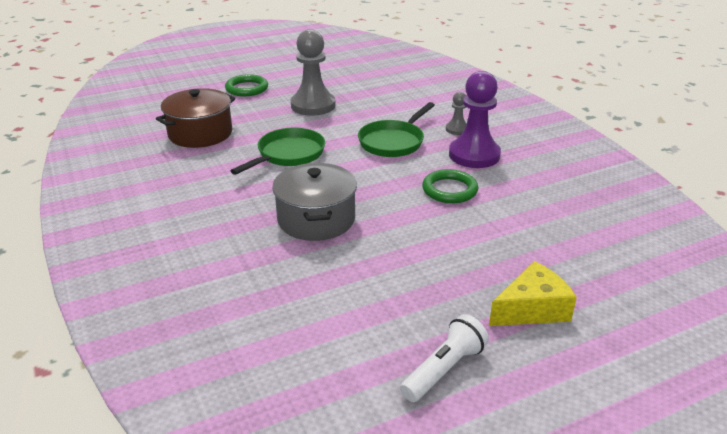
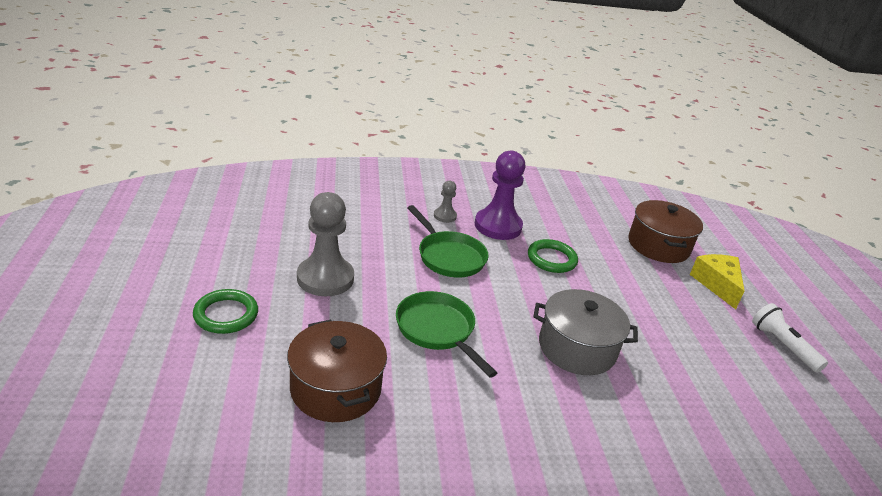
camera: 75 degrees left, 0 degrees up
(570, 256) = (658, 245): none -> brown pot

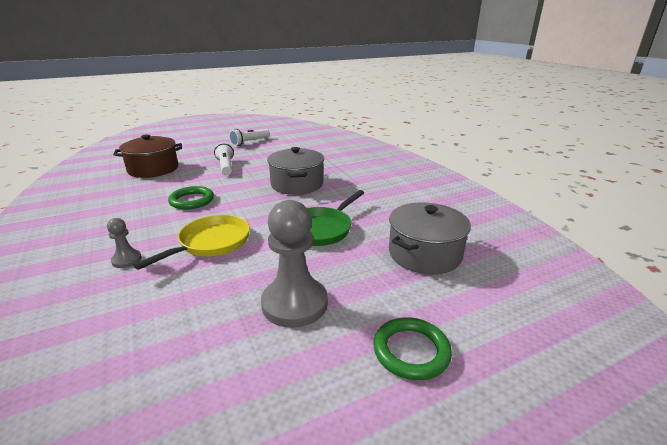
camera: 105 degrees left, 5 degrees down
(336, 389) = (424, 254): brown pot -> grey pot
(449, 256) = (211, 243): green pan -> yellow pan
(498, 226) = (141, 228): purple pawn -> none
(660, 300) = (226, 166): none -> white flashlight
(717, 284) = (197, 154): yellow cheese -> none

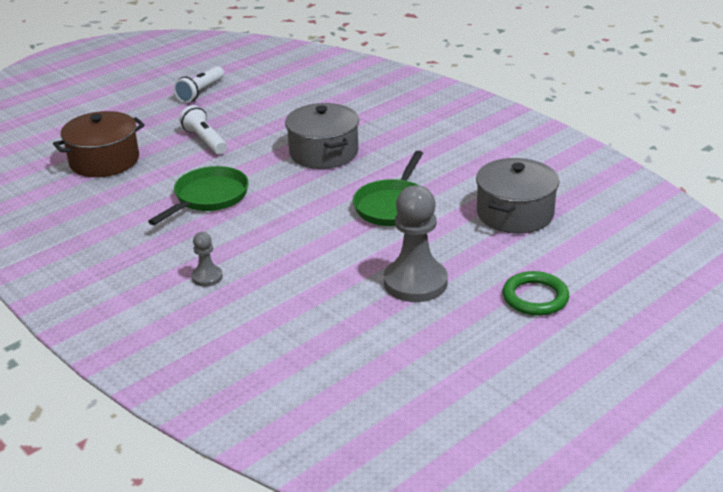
camera: 15 degrees left, 5 degrees up
(192, 200) = (208, 198): green ring -> green pan
(211, 243) = (282, 243): yellow pan -> none

